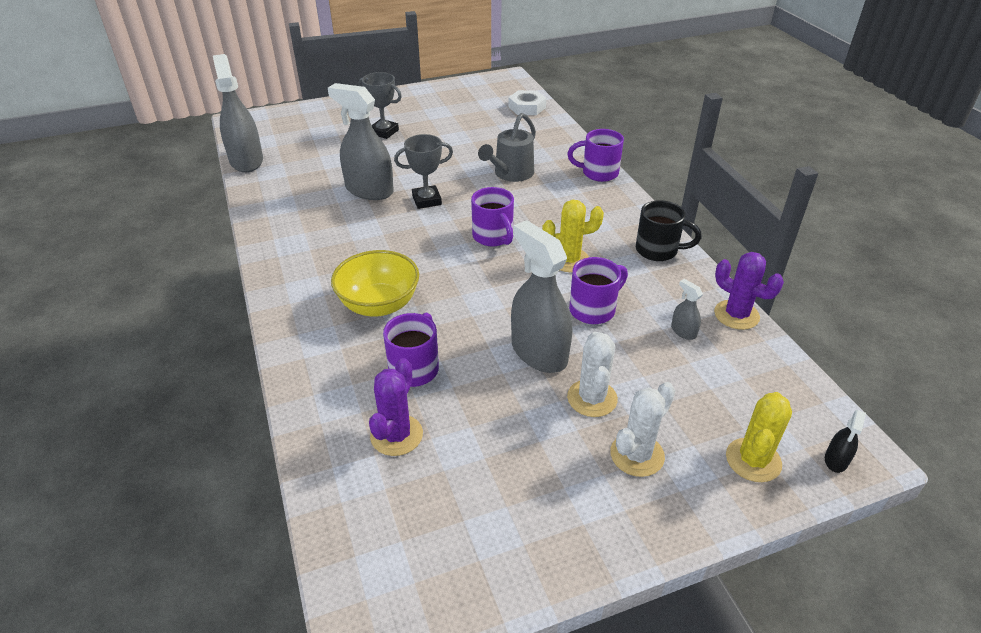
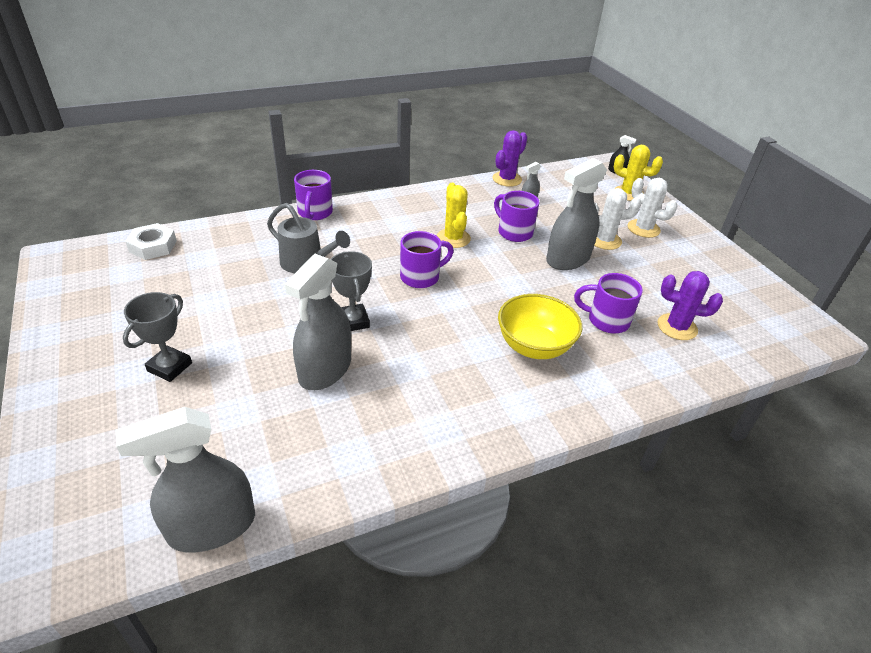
camera: 95 degrees left, 0 degrees up
(658, 250) = (437, 198): black mug -> none

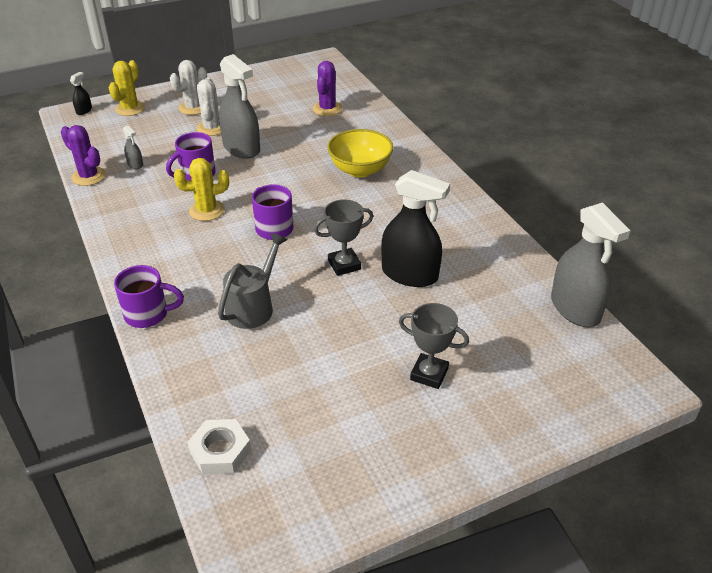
camera: 90 degrees left, 0 degrees up
(325, 370) = (410, 274): grey spray bottle -> black spray bottle
(606, 320) = (324, 136): purple mug -> none

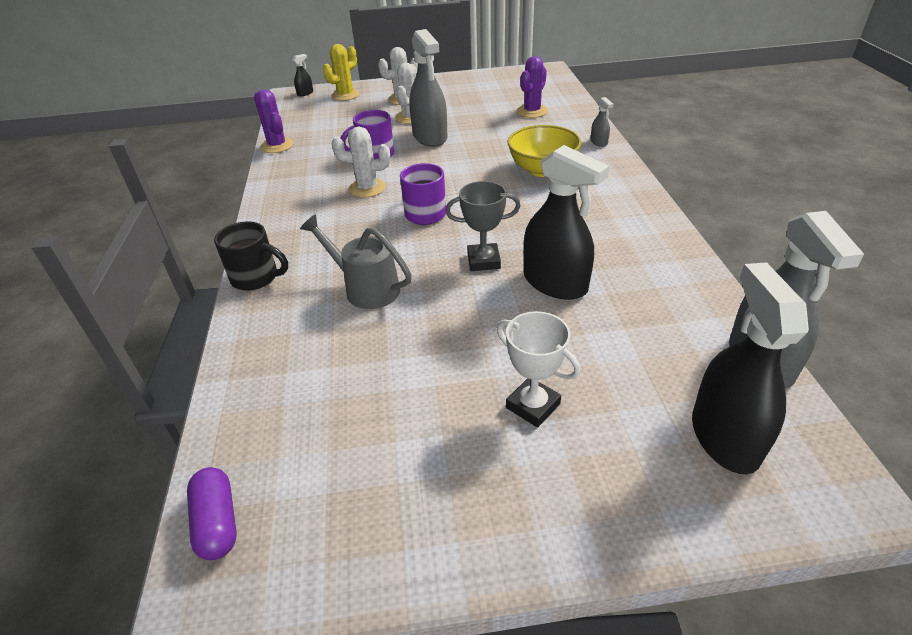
camera: 20 degrees right, 0 degrees up
(135, 164) = (323, 140): grey spray bottle -> grey spray bottle (599, 142)
(148, 314) = (256, 278): purple mug -> black mug
(207, 210) = (367, 188): yellow cactus -> white cactus
(220, 451) = (245, 444): white nut -> none
(231, 509) = (217, 522): none -> purple capsule
(254, 306) = (365, 288): grey watering can -> grey watering can turned 105 degrees counterclockwise
(429, 374) = (533, 406): grey trophy -> white trophy
(565, 367) = (725, 437): none -> black spray bottle

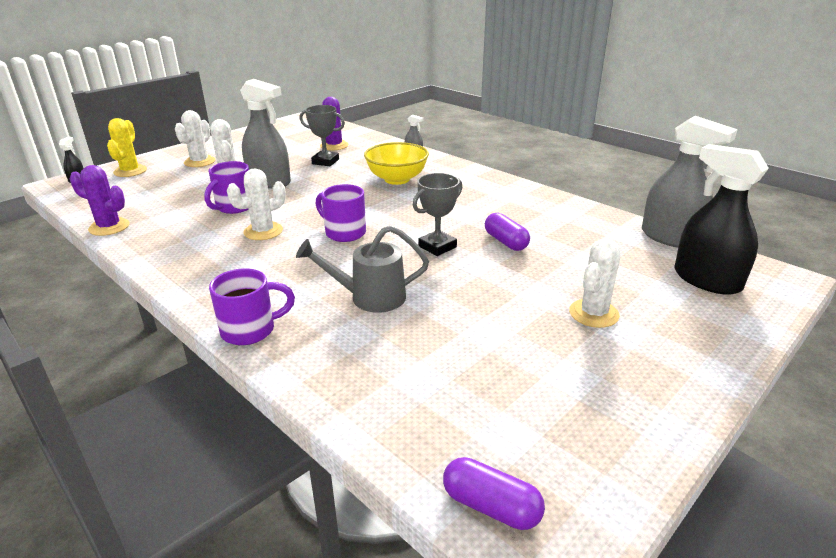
camera: 40 degrees left, 10 degrees down
(256, 278) = (250, 330): black mug -> purple mug
(502, 128) = (325, 161): none -> grey trophy
(533, 406) = (593, 313): white trophy -> white cactus
(555, 283) = (505, 242): black spray bottle -> purple capsule

